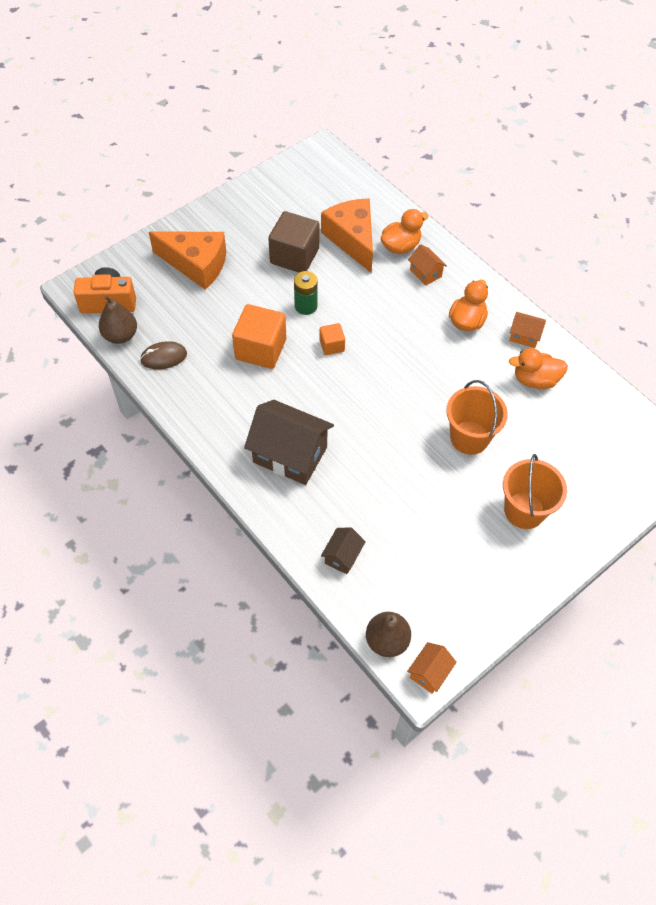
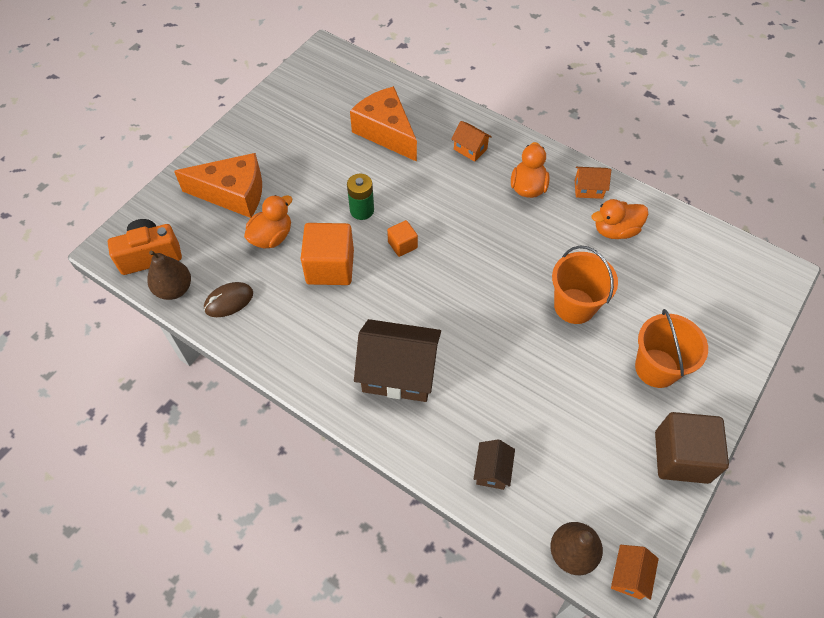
camera: 15 degrees left, 0 degrees up
(294, 256) = (333, 162): brown cube -> brown cube (681, 457)
(401, 246) = (436, 128): orange duck -> orange duck (271, 237)

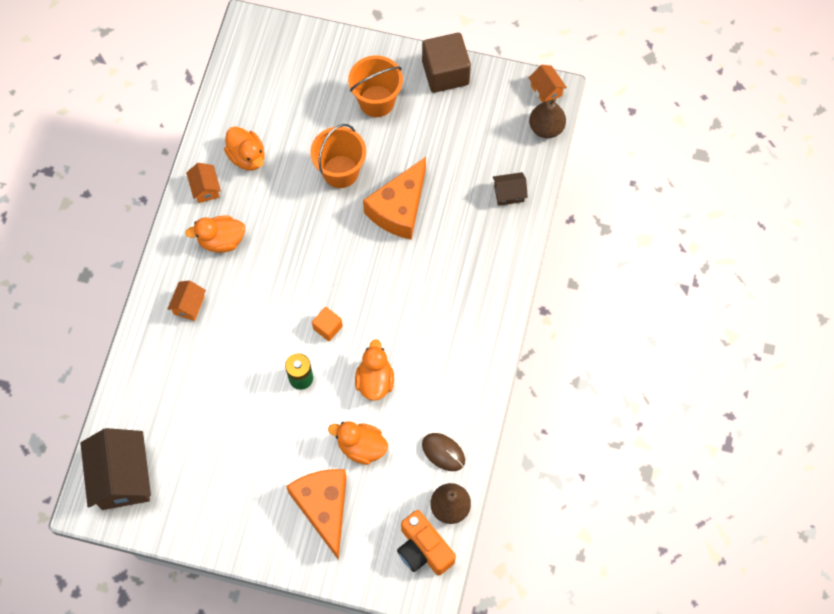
camera: 110 degrees left, 10 degrees up
(330, 267) = (375, 380): orange cube -> orange duck
(386, 132) = (192, 393): orange cheese -> orange cheese (399, 208)
(398, 373) = (456, 286): brown house -> brown house (122, 477)
(629, 576) = (546, 90): orange house -> orange house turned 60 degrees clockwise

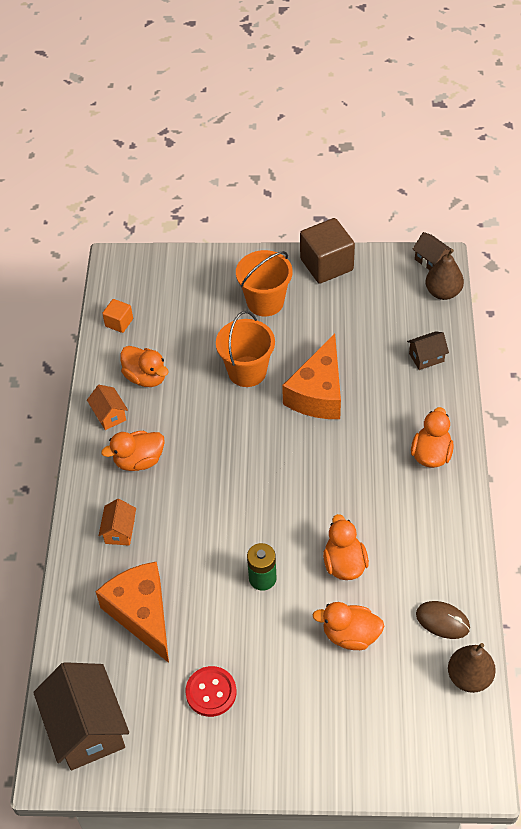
camera: 10 degrees left, 15 degrees down
(231, 470) = (211, 692): none -> red button
(324, 507) = (328, 710): orange cheese -> orange cheese (141, 613)
(328, 327) = (277, 521): orange cube -> orange cube (119, 322)
(423, 549) = (455, 730): orange camera -> none
(482, 293) = (431, 454): none -> orange duck
(546, 90) = (431, 260): orange house -> brown house

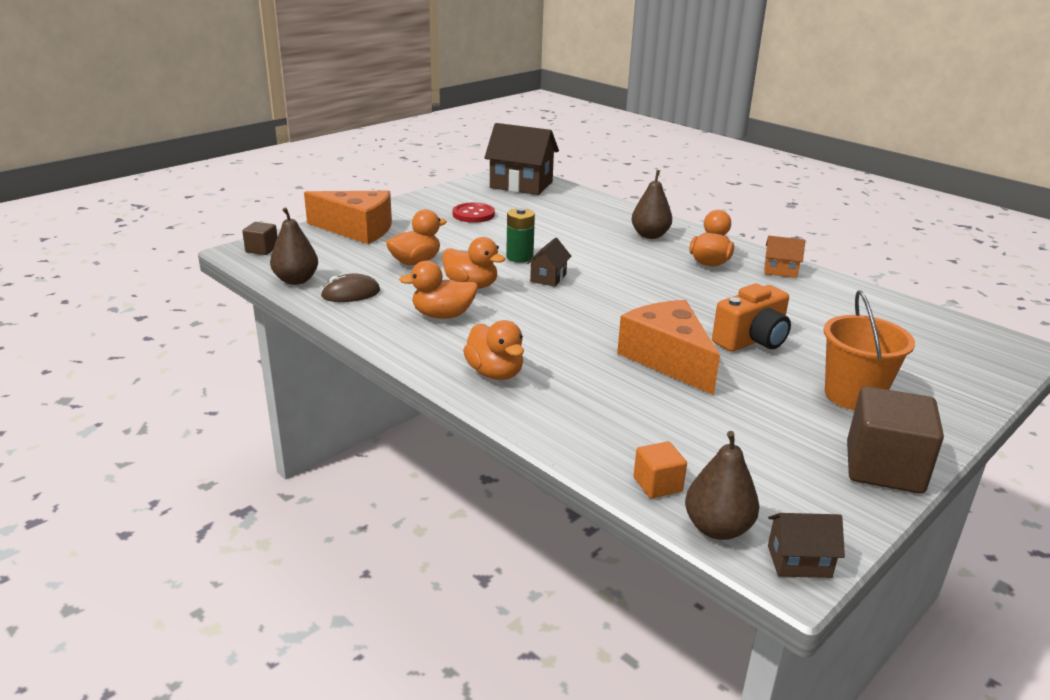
camera: 130 degrees right, 25 degrees down
(119, 322) = (908, 314): orange cube -> orange cube (657, 484)
(120, 531) = (650, 235): orange house -> brown pear
(141, 613) = (568, 219): orange cheese -> orange cheese (357, 230)
(146, 377) = (809, 298): orange duck -> orange duck (443, 315)
(247, 371) = (752, 341): orange bucket -> orange camera
(426, 357) = (621, 445): brown house -> brown house (548, 278)
(460, 767) = (262, 249): none -> brown cube

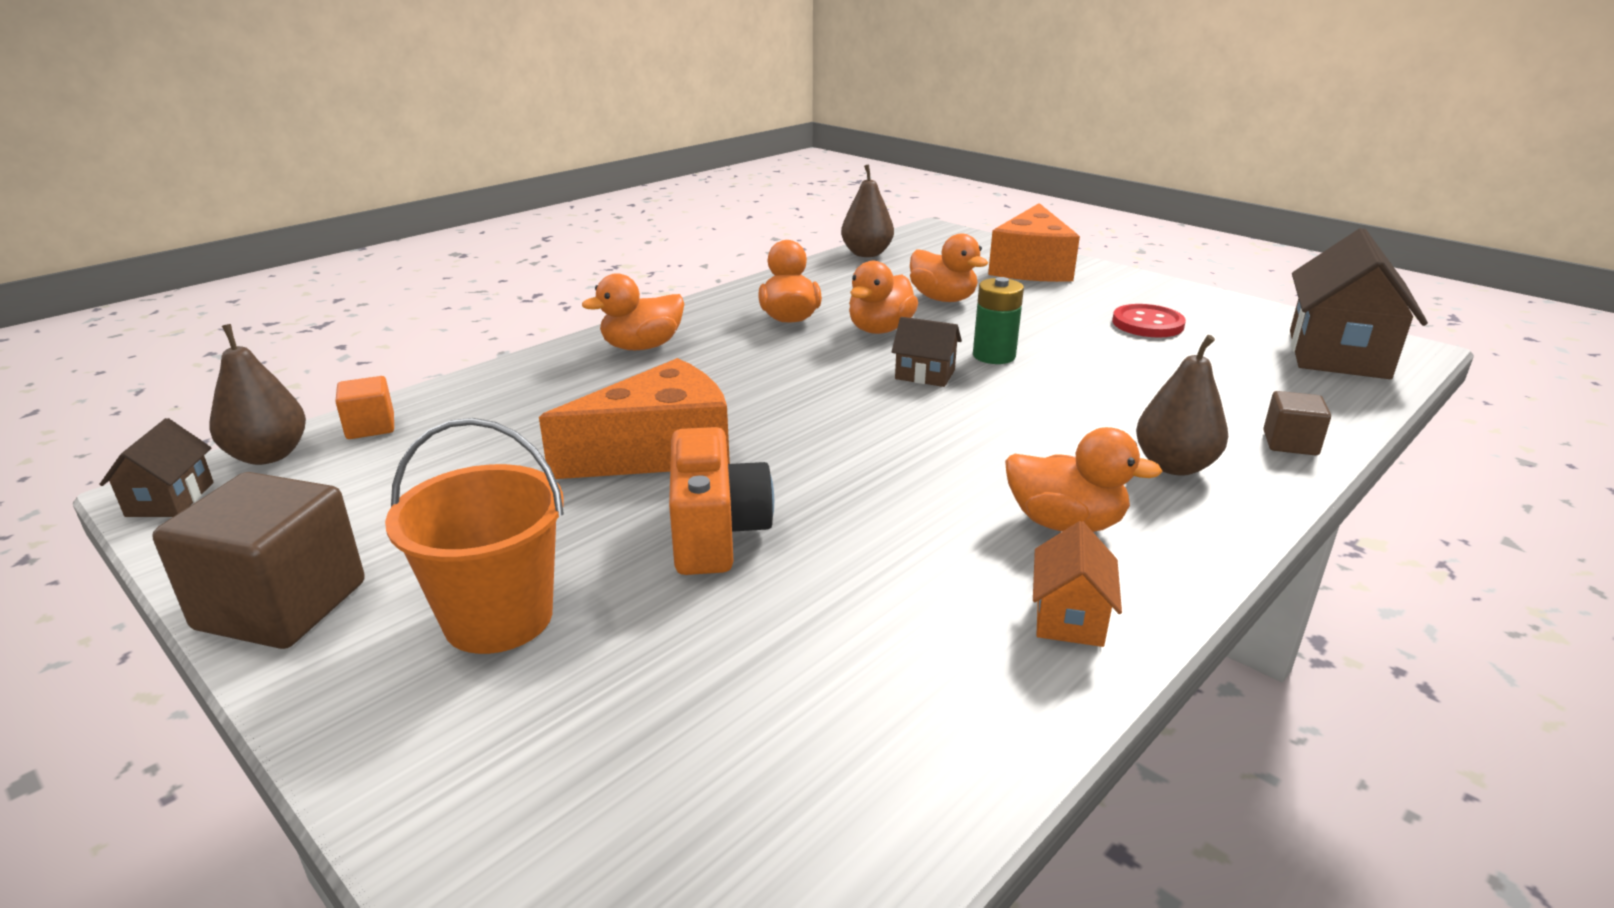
camera: 90 degrees right, 0 degrees up
(262, 249) = (942, 235): brown cube -> brown cube (1290, 443)
(350, 293) = (839, 276): brown mouse -> none
(752, 341) = (716, 533): orange camera -> orange camera turned 150 degrees counterclockwise

